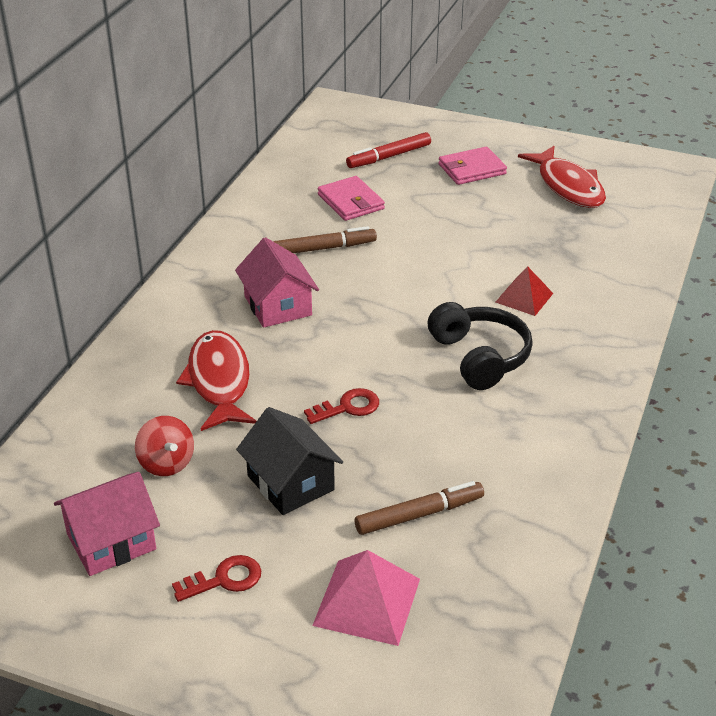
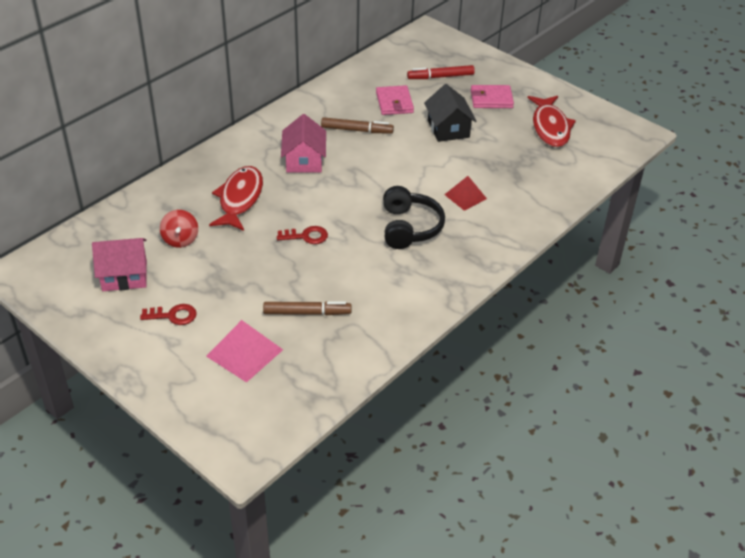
camera: 20 degrees right, 5 degrees up
(290, 483) = (244, 272): black house -> black house (448, 129)

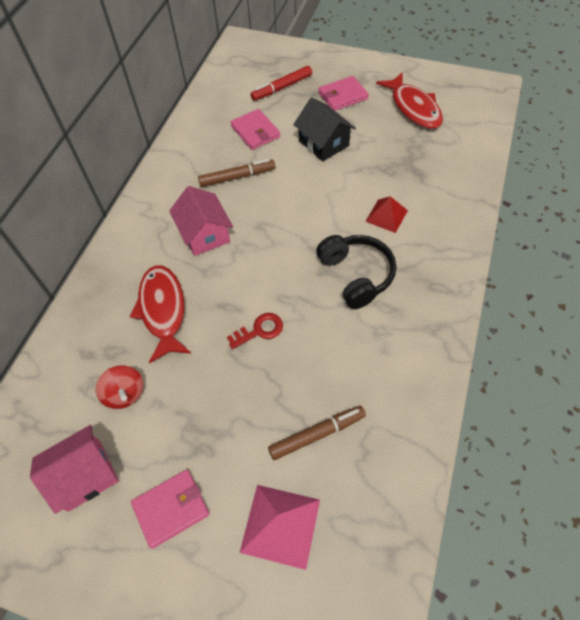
camera: 20 degrees left, 15 degrees up
(173, 315) = (171, 509): red key -> pink wallet

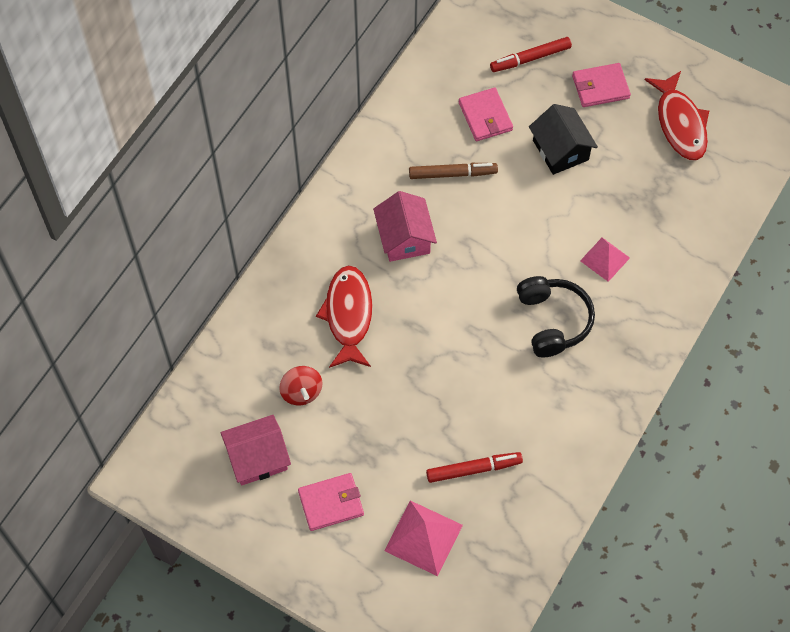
camera: 10 degrees right, 5 degrees up
(259, 330) = (441, 358): red key -> none
(317, 434) = (474, 469): brown marker -> red marker
(386, 216) = (605, 259): red pyramid -> pink pyramid

